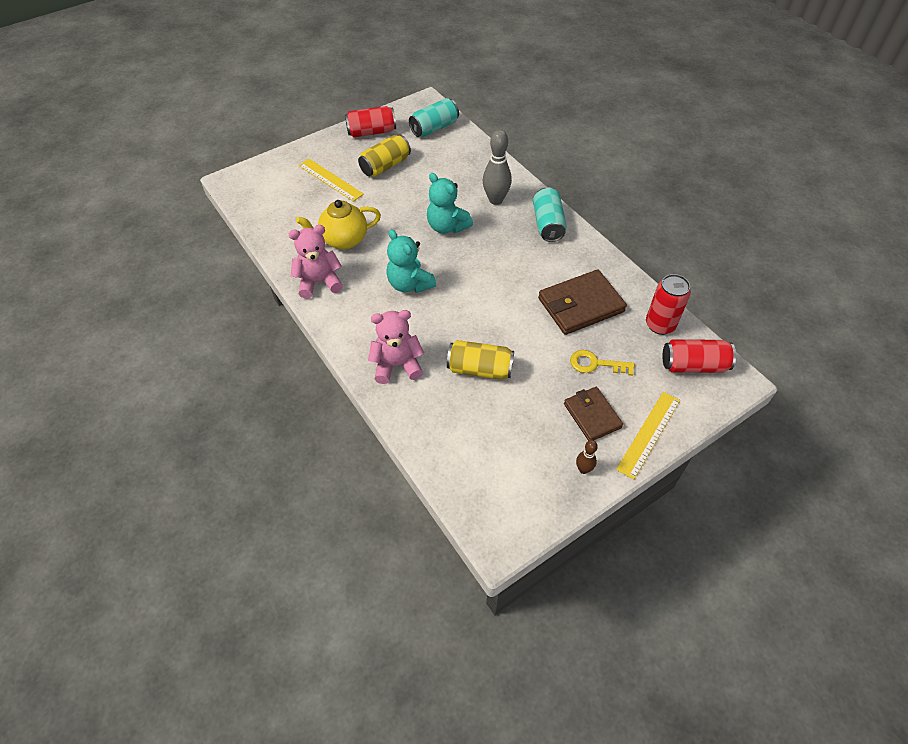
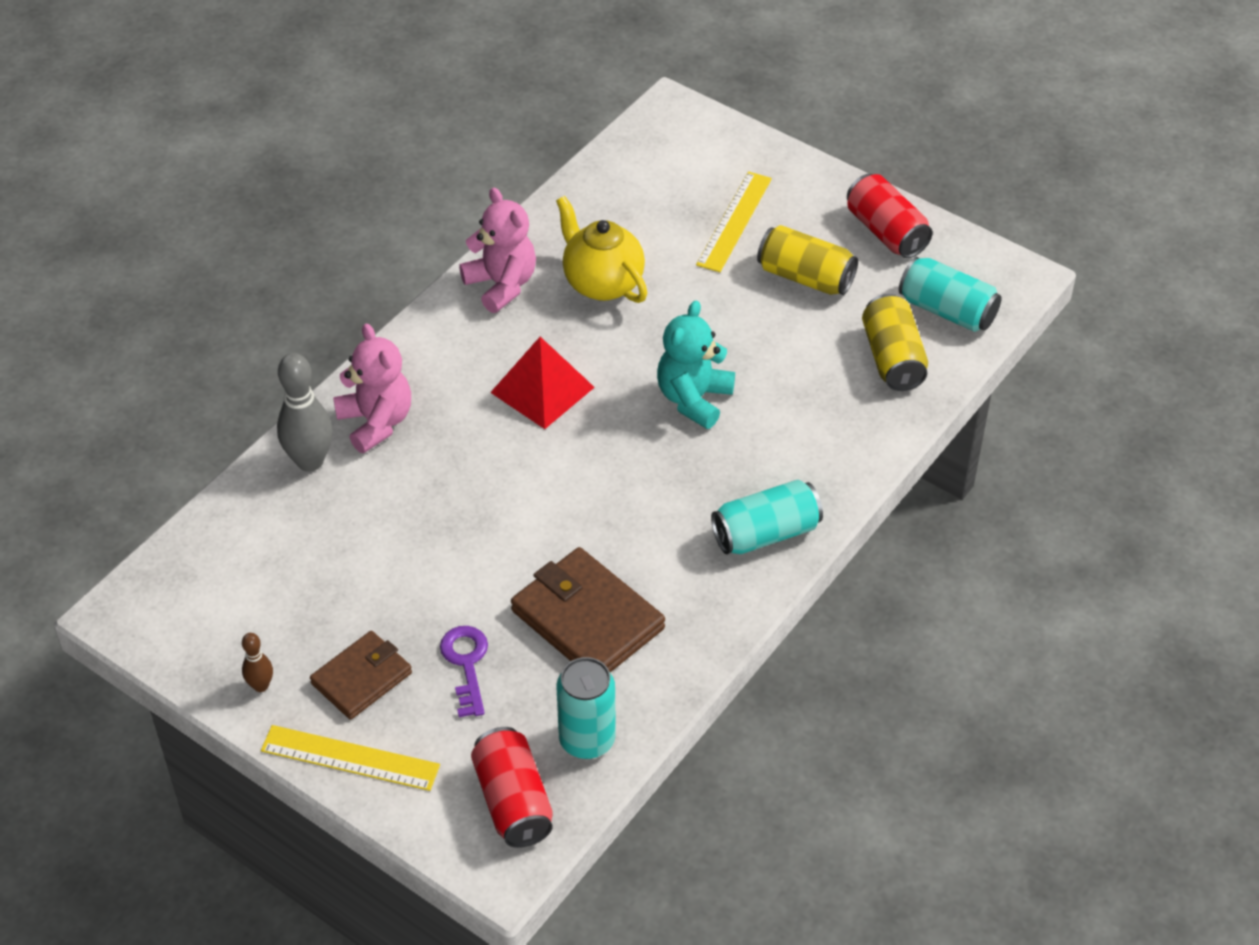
camera: 70 degrees right, 5 degrees down
(410, 284) = (542, 390): turquoise teddy bear -> red pyramid
(480, 369) = (403, 520): yellow can -> yellow can (893, 358)
(495, 200) = (793, 446): grey bowling pin -> grey bowling pin (310, 461)
(595, 364) = (466, 664): yellow key -> purple key
(660, 325) = (587, 740): red can -> turquoise can

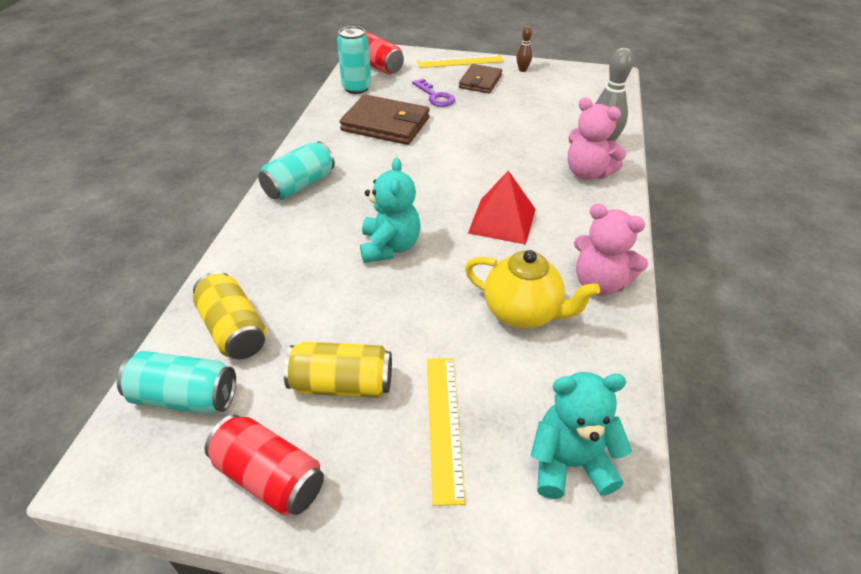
camera: 155 degrees right, 5 degrees down
(654, 169) = (570, 463): none -> turquoise teddy bear

